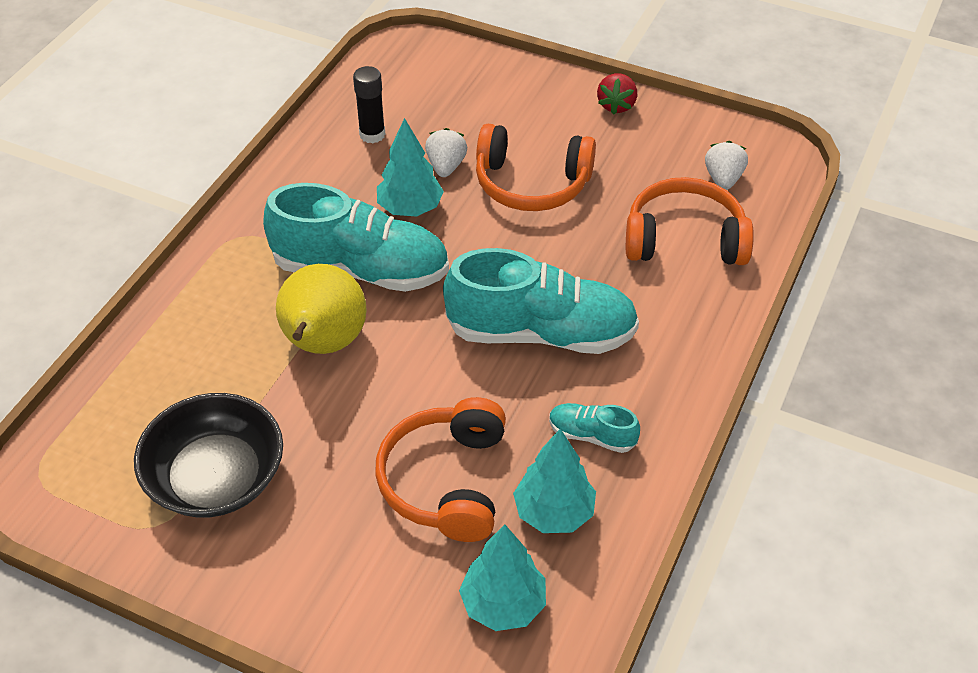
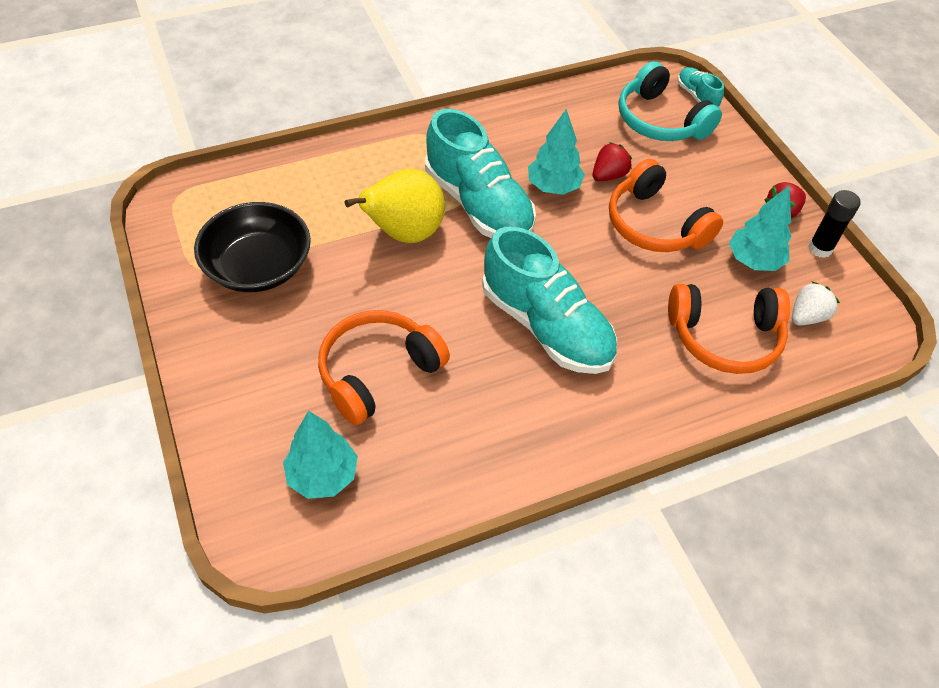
camera: 40 degrees right, 5 degrees up
(372, 134) = (583, 125): black glue stick -> black glue stick (820, 248)
(435, 88) = (660, 120): none -> turquoise headphones
(446, 166) = (608, 175): white strawberry -> red strawberry
(553, 513) = (419, 446): turquoise tree -> turquoise tree (753, 261)
(591, 435) = (501, 418): turquoise shoe -> turquoise shoe (696, 96)
(684, 239) = (725, 337): orange headphones -> orange headphones turned 135 degrees clockwise

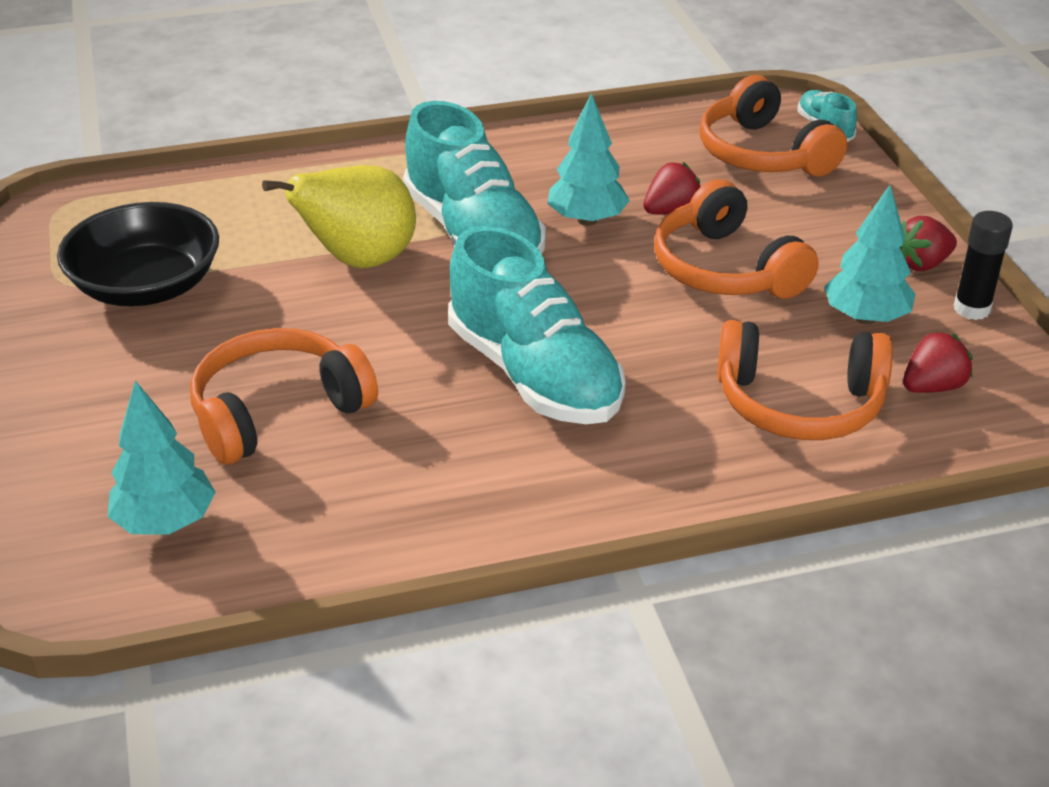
camera: 10 degrees right, 15 degrees down
(660, 120) = (763, 154): turquoise headphones -> orange headphones
(807, 316) = (932, 387): white strawberry -> red strawberry

